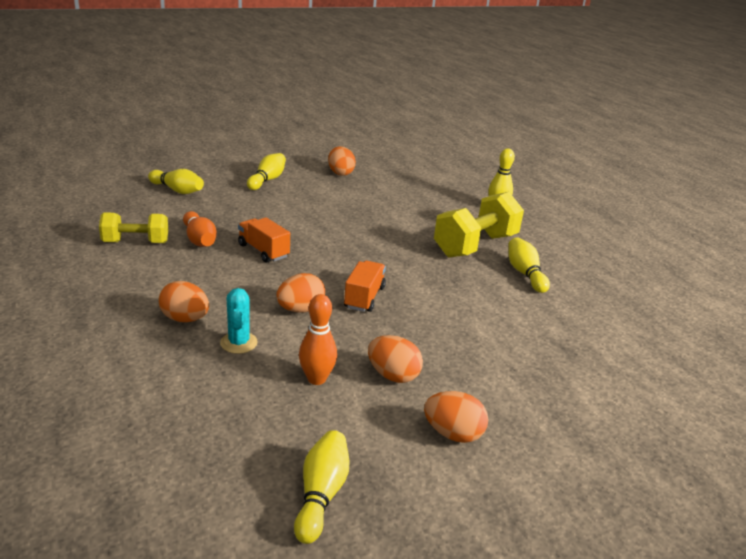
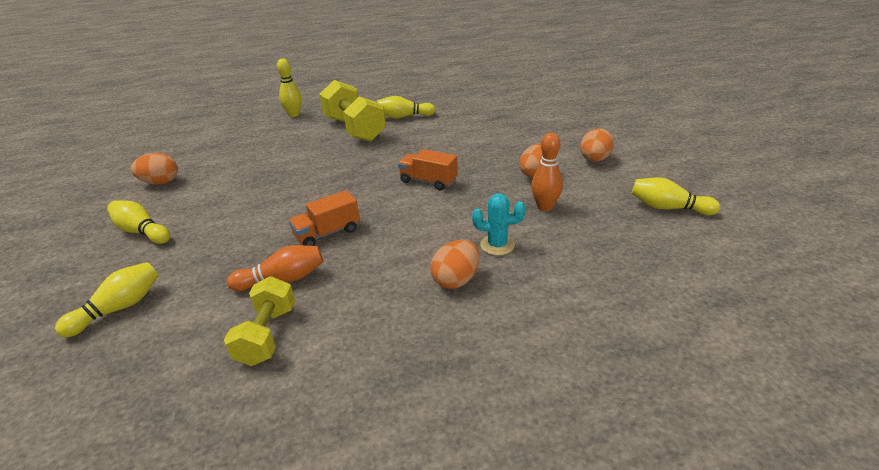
camera: 75 degrees left, 5 degrees up
(300, 309) = (444, 212): orange egg -> none

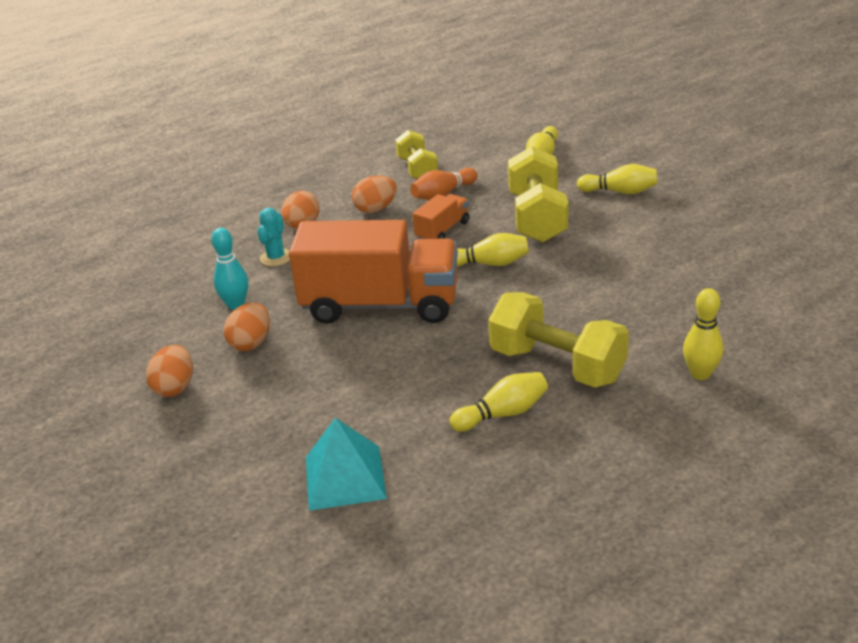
camera: 160 degrees right, 0 degrees up
(160, 182) = (695, 231): orange egg -> orange egg (375, 209)
(239, 224) = (537, 218): none -> yellow dumbbell
(428, 181) = (380, 305): orange truck -> orange truck, size x2.23
(497, 245) = (276, 257): turquoise cactus -> turquoise cactus turned 60 degrees counterclockwise
(498, 109) = (345, 477): none -> turquoise pyramid
(545, 207) = (236, 305): orange bowling pin -> turquoise bowling pin
(668, 208) = (101, 334): yellow bowling pin -> yellow bowling pin (489, 264)

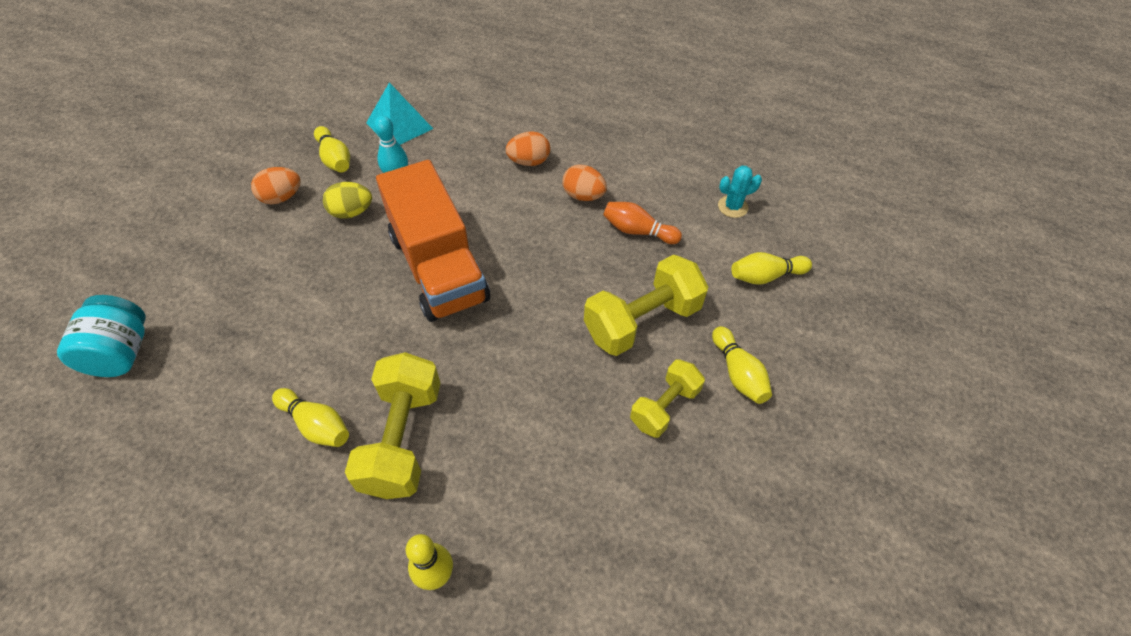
camera: 55 degrees right, 20 degrees up
(251, 343) = (351, 212): orange egg -> yellow egg
(276, 257) = (473, 169): turquoise cactus -> turquoise cactus (732, 207)
(288, 546) = (121, 353): none -> turquoise jar
(345, 477) = (205, 350): turquoise pyramid -> turquoise pyramid (399, 125)
(417, 169) = (669, 193): yellow dumbbell -> yellow dumbbell (664, 407)
(442, 230) = (576, 258): orange truck -> none
(489, 264) = (540, 317): yellow bowling pin -> yellow bowling pin (335, 159)

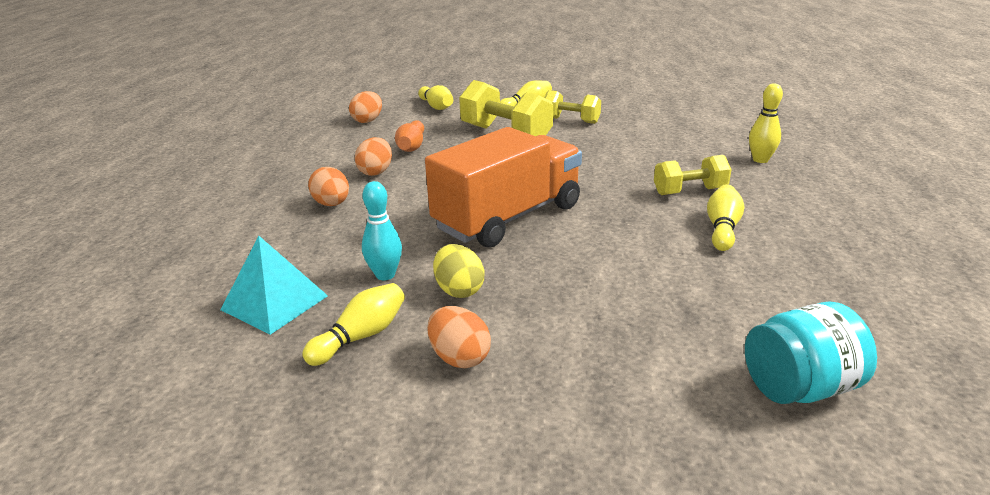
camera: 105 degrees left, 25 degrees down
(402, 439) = (689, 191): yellow dumbbell -> yellow dumbbell, size x0.62
(732, 207) = (368, 121): turquoise cactus -> orange egg

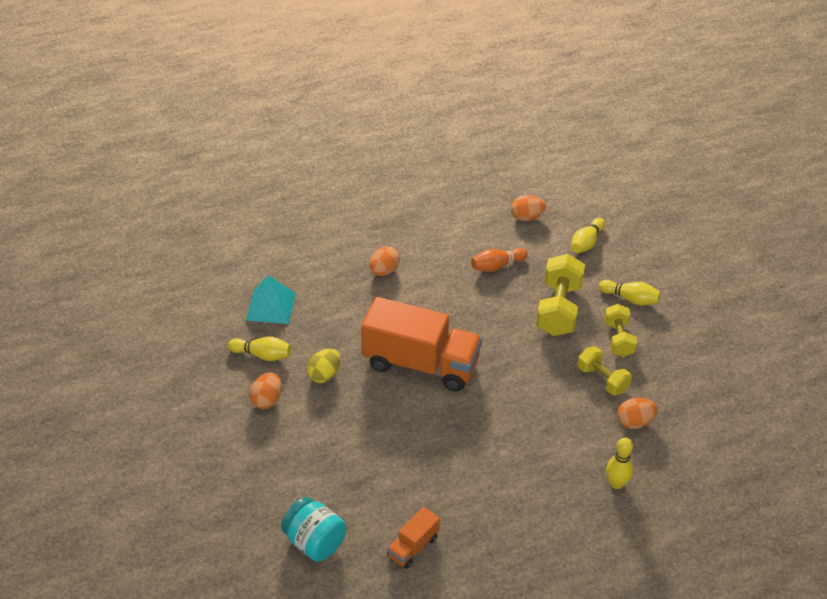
camera: 60 degrees right, 15 degrees up
(376, 172) = (442, 268): orange egg -> orange egg (634, 422)
(385, 275) = (321, 337): turquoise bowling pin -> none
(689, 191) = (524, 450): yellow dumbbell -> yellow dumbbell (602, 379)
(722, 228) = (474, 480): yellow bowling pin -> none
(827, 297) = (413, 547): none -> orange truck

